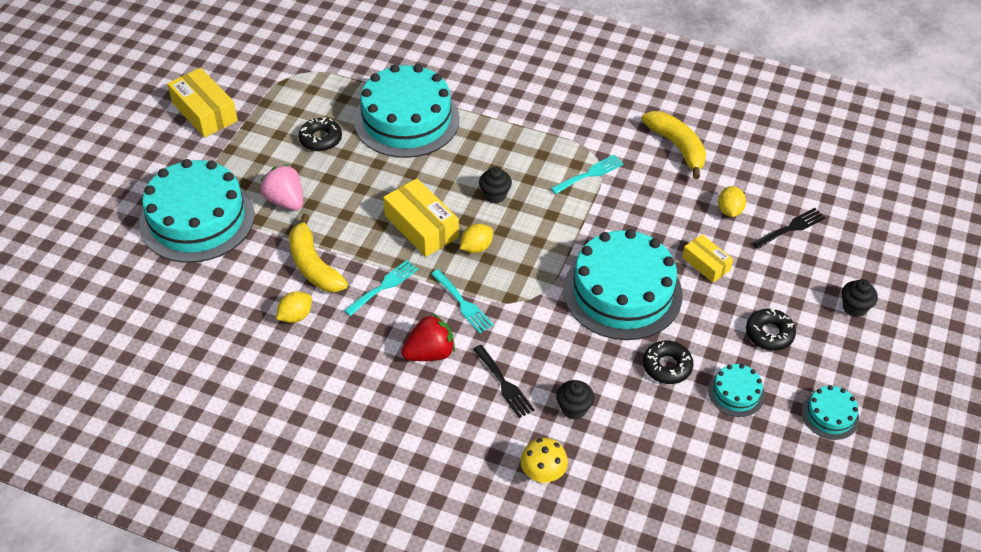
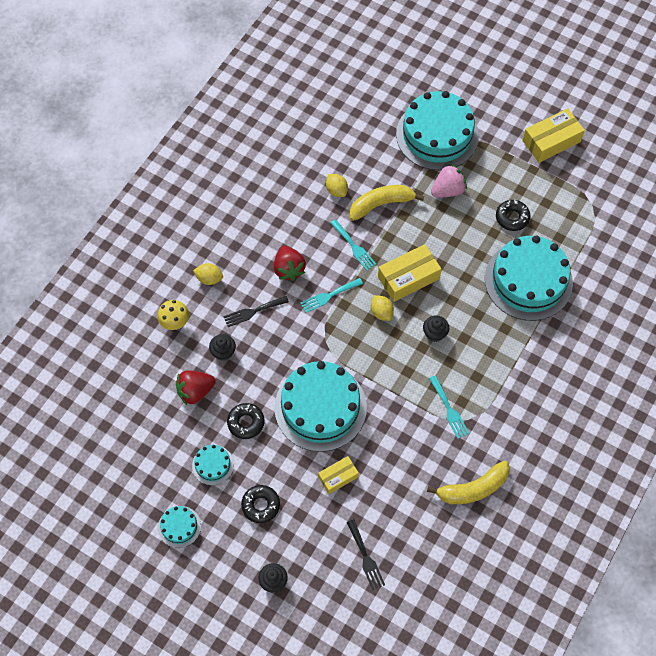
camera: 100 degrees right, 15 degrees up
(640, 431) = (195, 391): none -> red strawberry
(729, 211) = (392, 512): yellow lemon -> yellow lemon (209, 278)

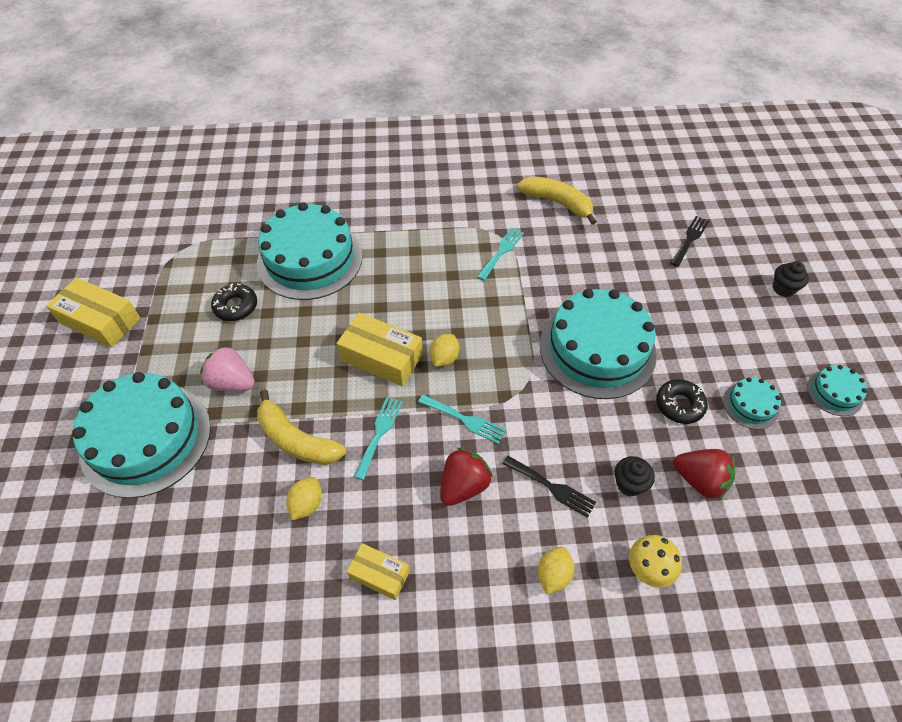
camera: 125 degrees left, 10 degrees down
(209, 278) = (553, 575): yellow lemon -> yellow lemon turned 45 degrees clockwise
(261, 505) = (738, 338): black donut -> none
(338, 477) = (647, 296): yellow box -> yellow box (379, 574)
(434, 334) = (431, 301): black cupcake -> none

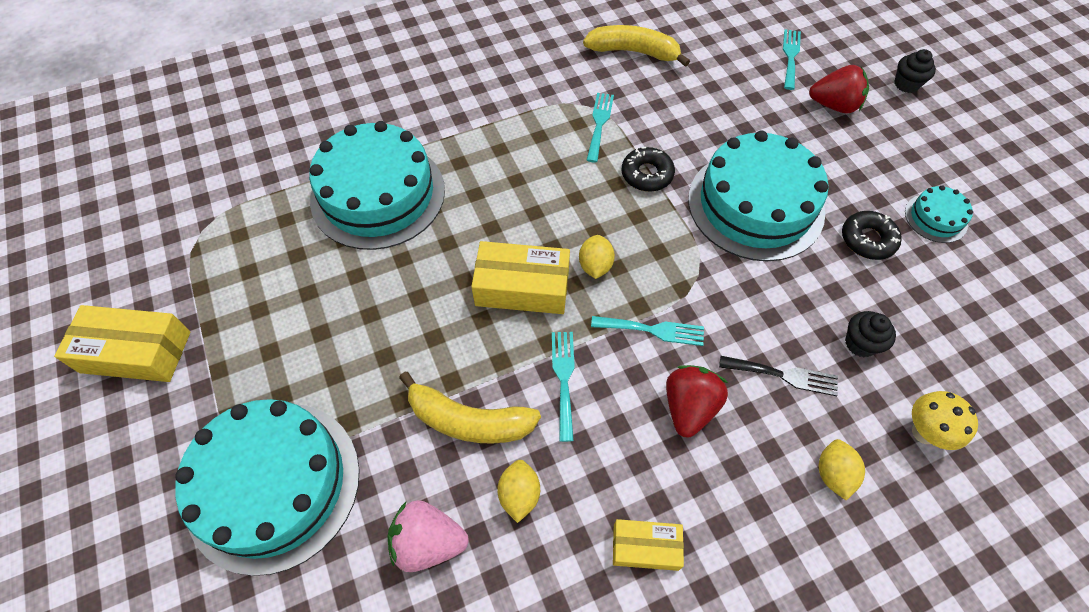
camera: 20 degrees left, 5 degrees up
(232, 382) = (353, 376): pink strawberry -> pink strawberry (428, 542)
(236, 306) = (312, 279): black donut -> black donut (647, 174)
(690, 239) = (790, 56): black fork -> turquoise fork
(700, 480) = (927, 315): red strawberry -> red strawberry (834, 105)
(834, 393) = (1006, 179): turquoise cake -> none

